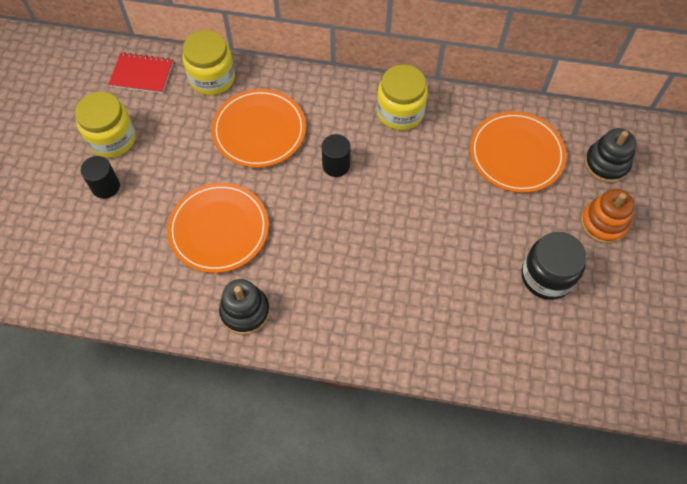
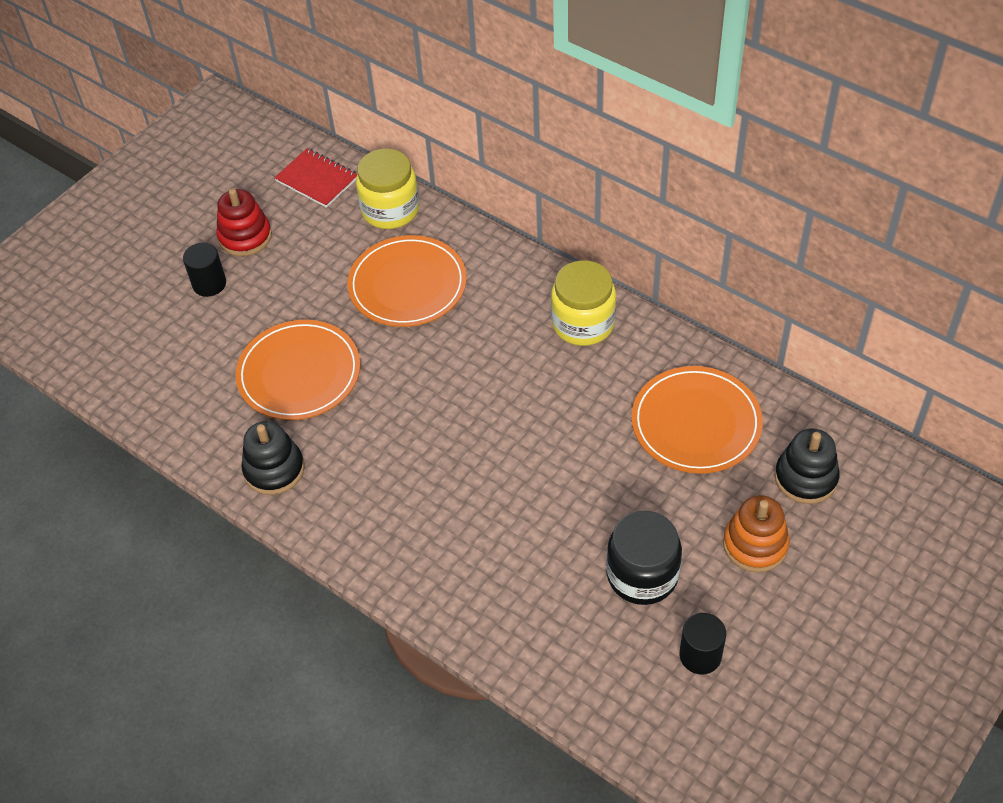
camera: 30 degrees right, 10 degrees down
(112, 139) = (245, 237): yellow jar -> red stacking toy
(336, 165) = (470, 354): black cylinder -> black cylinder (700, 655)

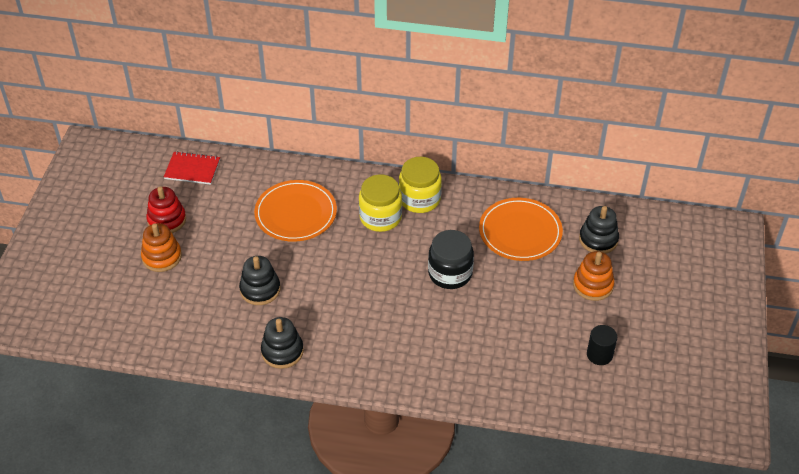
camera: 30 degrees left, 5 degrees down
(209, 284) = (162, 257): black cylinder -> orange stacking toy
(299, 373) = (260, 289): orange plate -> black stacking toy
(390, 210) = (254, 172): yellow jar -> yellow jar (380, 217)
(642, 575) = (541, 325): black jar -> black jar (450, 273)

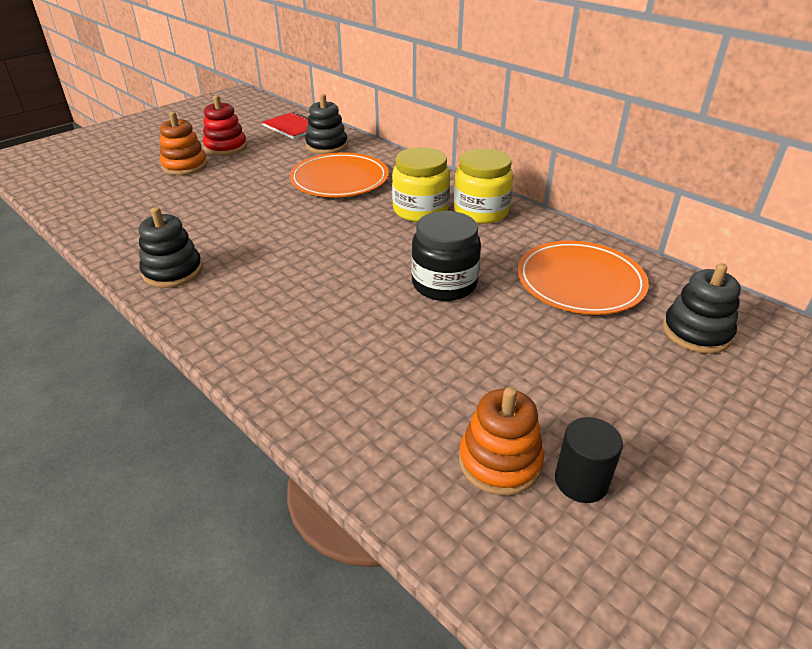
camera: 35 degrees right, 10 degrees down
(260, 289) = (228, 217): black stacking toy -> black stacking toy (326, 146)
(593, 285) = (645, 381): orange stacking toy -> orange stacking toy (499, 462)

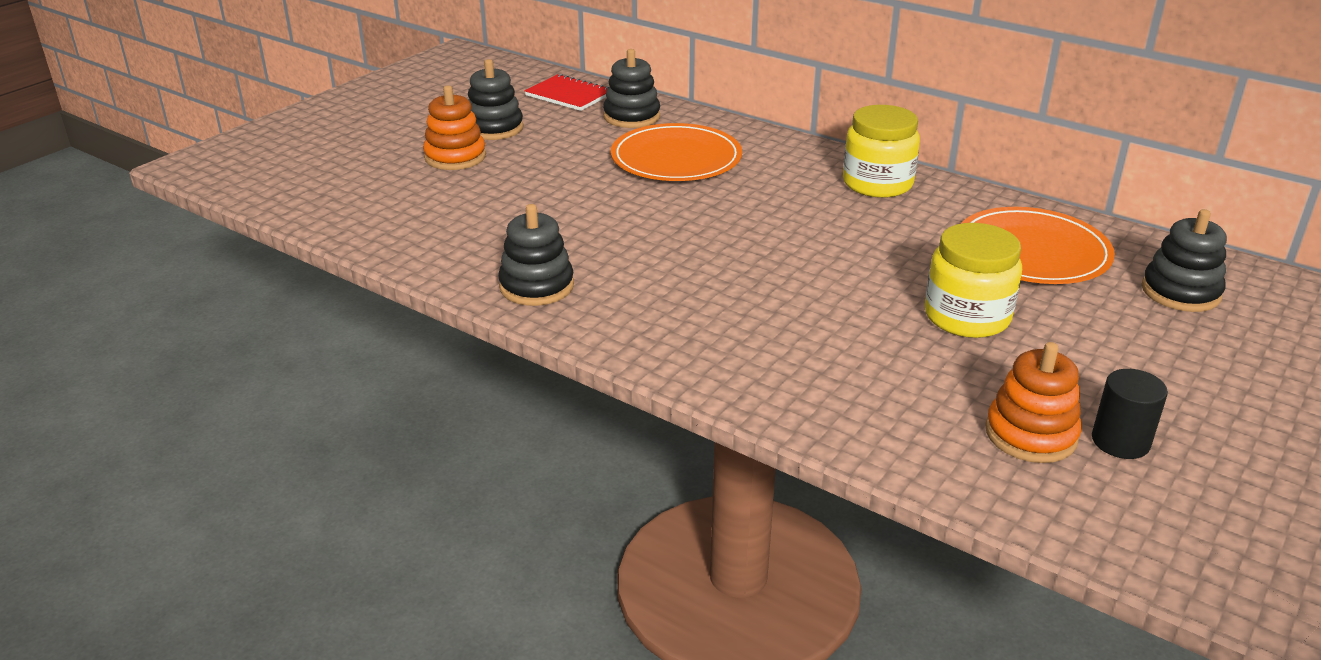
camera: 10 degrees left, 5 degrees down
(226, 147) = (494, 128): red stacking toy -> black stacking toy
(420, 210) = (802, 188): yellow jar -> yellow jar (967, 317)
(444, 284) = (878, 269): black jar -> none

